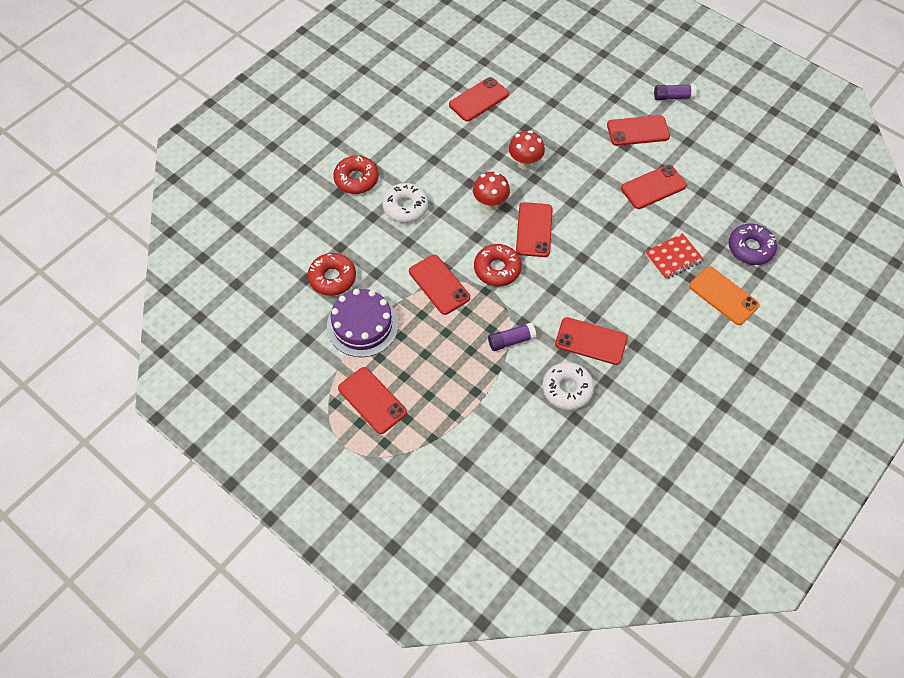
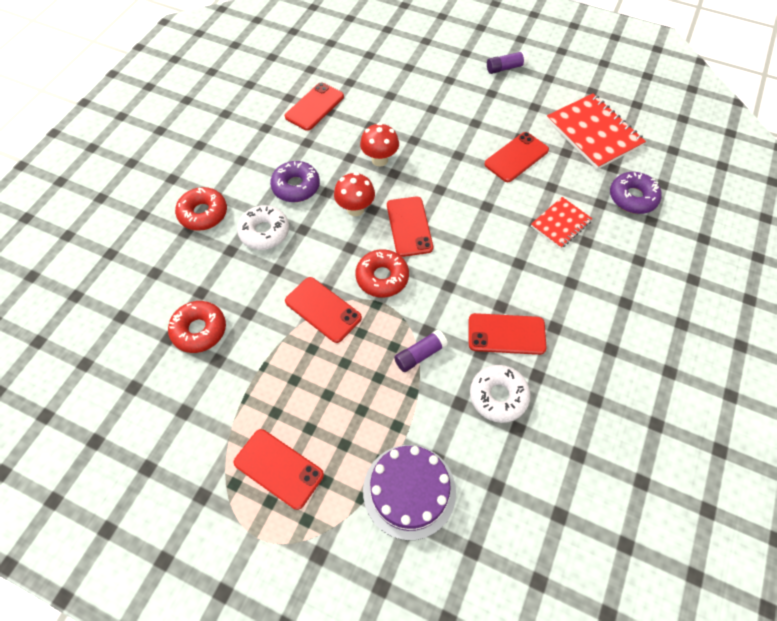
camera: 15 degrees left, 0 degrees up
(362, 325) = (246, 378): purple cake -> purple cake (409, 491)
(443, 172) = (296, 186): none -> purple donut
(638, 131) = (483, 106): red phone -> none
(723, 296) = (624, 252): orange phone -> none
(736, 179) = (593, 133): none -> red notebook

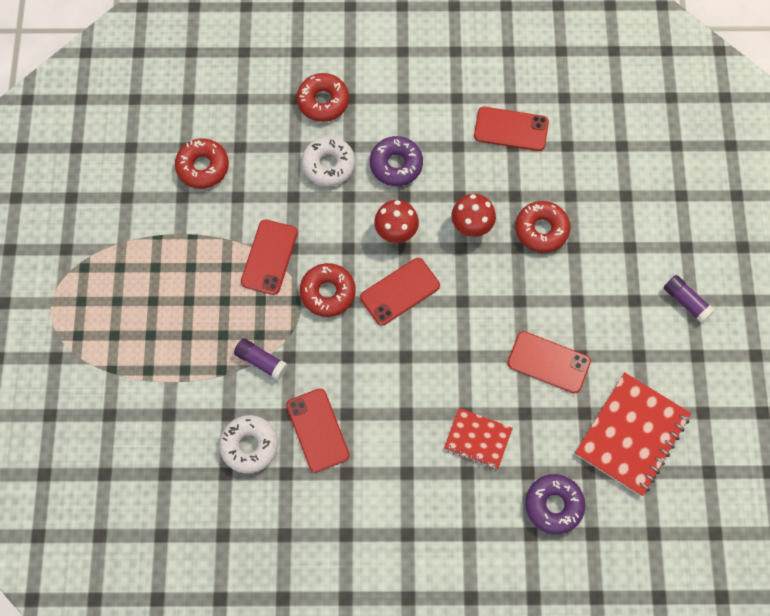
camera: 65 degrees right, 10 degrees up
(278, 468) = (109, 294): red phone -> none
(407, 121) = (541, 230): none -> red donut
(409, 491) = (132, 404): purple cake -> none

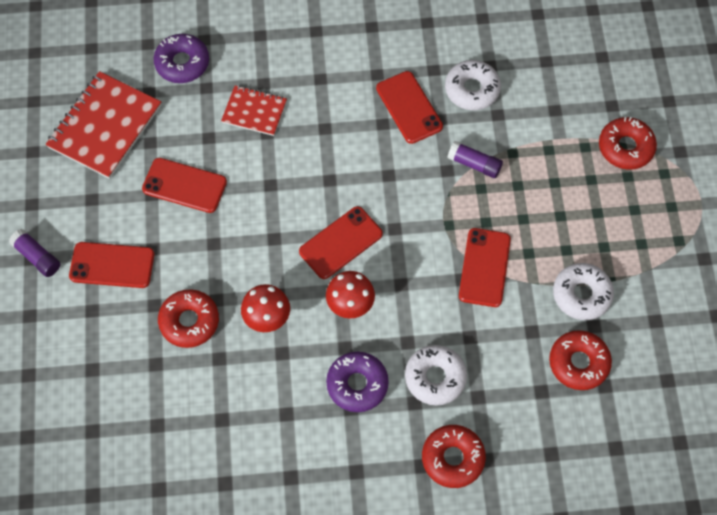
camera: 175 degrees right, 5 degrees down
(186, 225) = (581, 294): none -> white donut
(328, 292) = (416, 236): red donut -> red donut (625, 147)
(511, 129) = (224, 441): red phone -> red phone (112, 265)

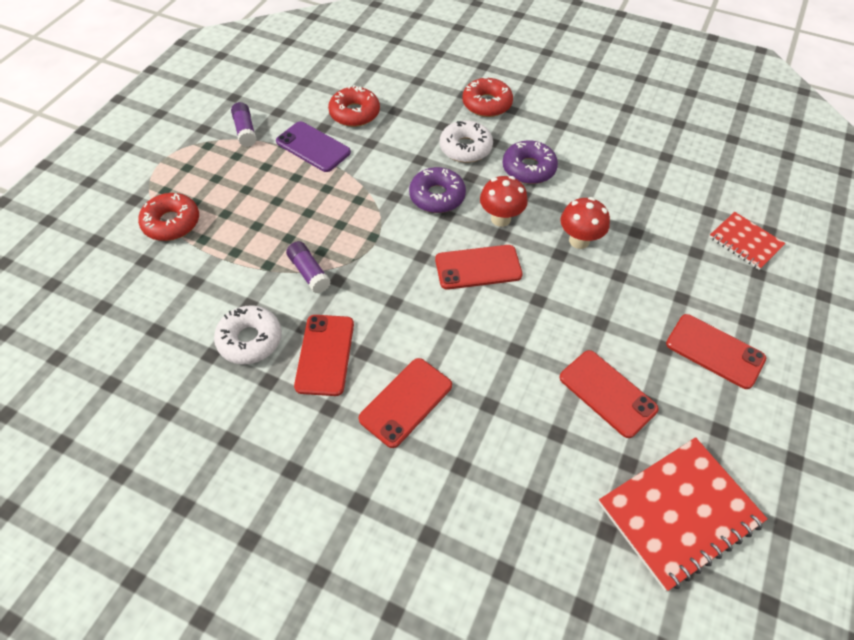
camera: 150 degrees left, 10 degrees down
(37, 257) = (797, 397): purple glue stick -> purple glue stick (245, 131)
(182, 63) = (547, 550): purple donut -> purple donut (437, 196)
(189, 321) = (652, 269): red donut -> none
(254, 111) = (490, 436): red notebook -> red notebook (745, 242)
(484, 267) = (370, 195): red phone -> red phone (406, 402)
(581, 294) = (313, 147): white donut -> purple phone

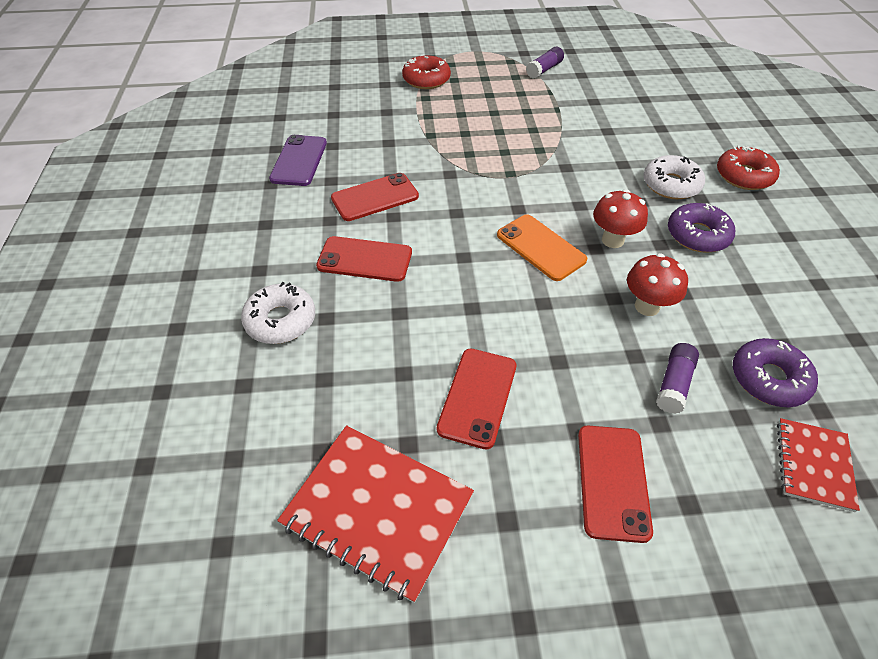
camera: 60 degrees right, 5 degrees down
(250, 340) = (358, 156): white donut -> white donut (281, 320)
(309, 273) = (442, 157): purple glue stick -> purple glue stick (674, 384)
(313, 147) = (567, 105): purple phone -> purple phone (299, 161)
(354, 113) = (629, 109): red donut -> none
(437, 196) = (593, 191): purple donut -> purple donut (769, 379)
(478, 267) = (540, 247): red phone -> orange phone

